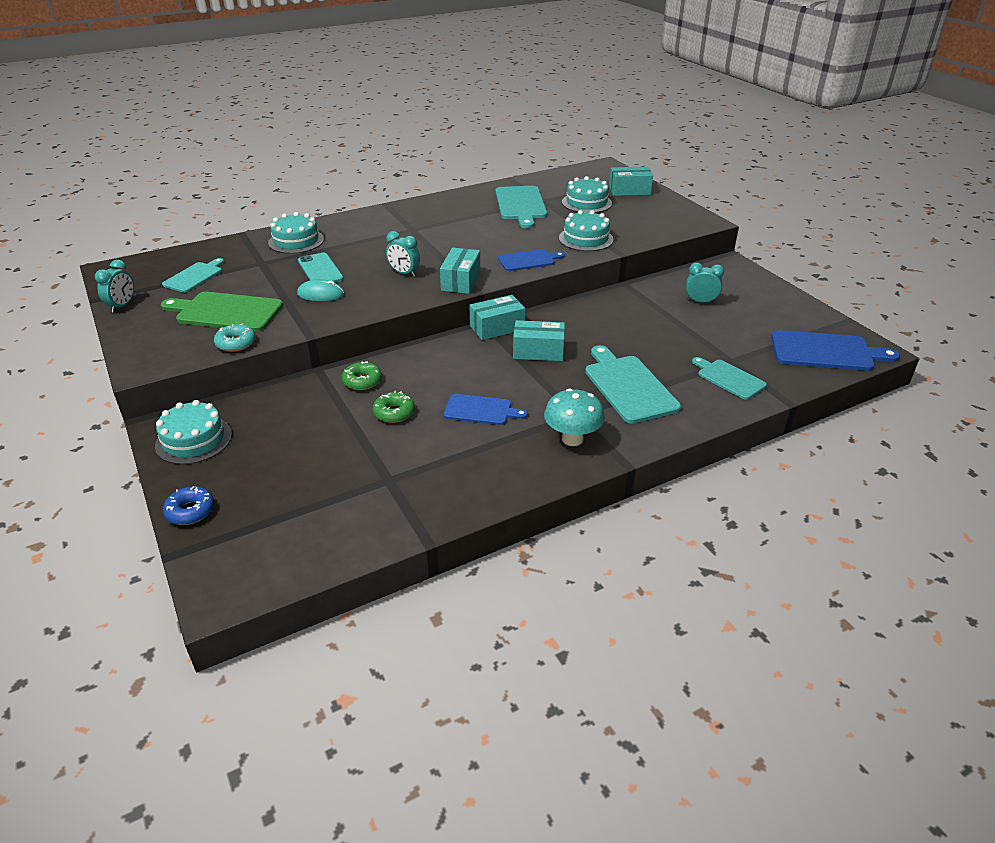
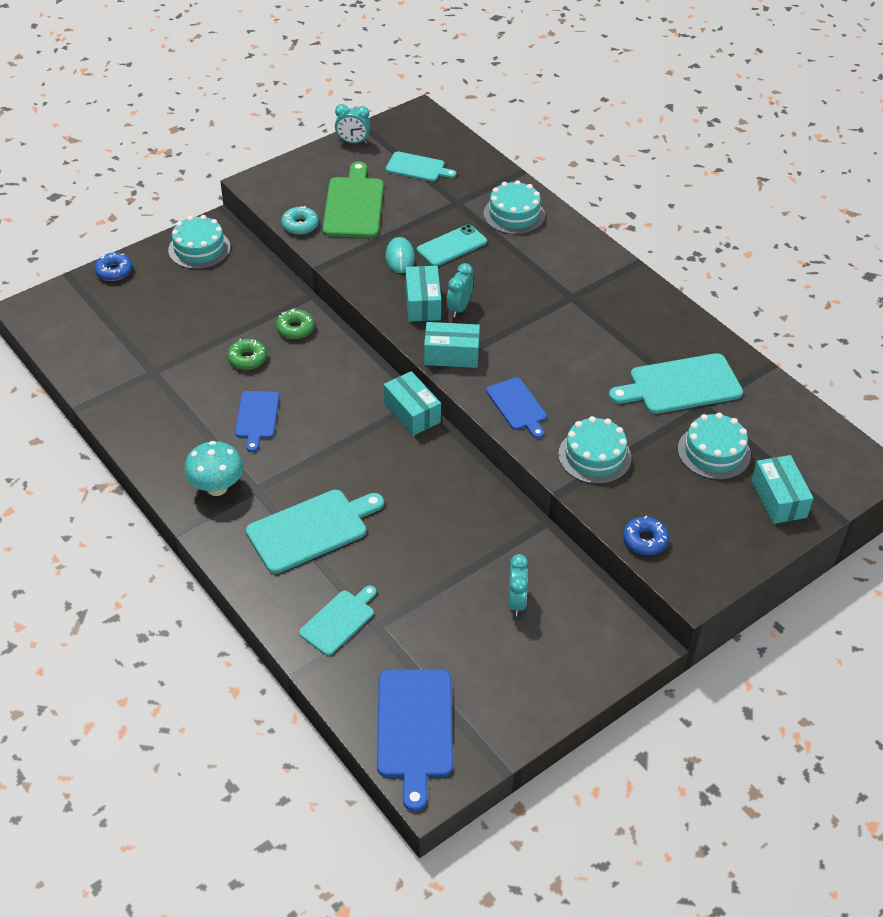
camera: 80 degrees right, 10 degrees up
(538, 351) = (369, 451): turquoise box -> turquoise box (423, 303)
(666, 231) = (645, 540): none -> blue donut

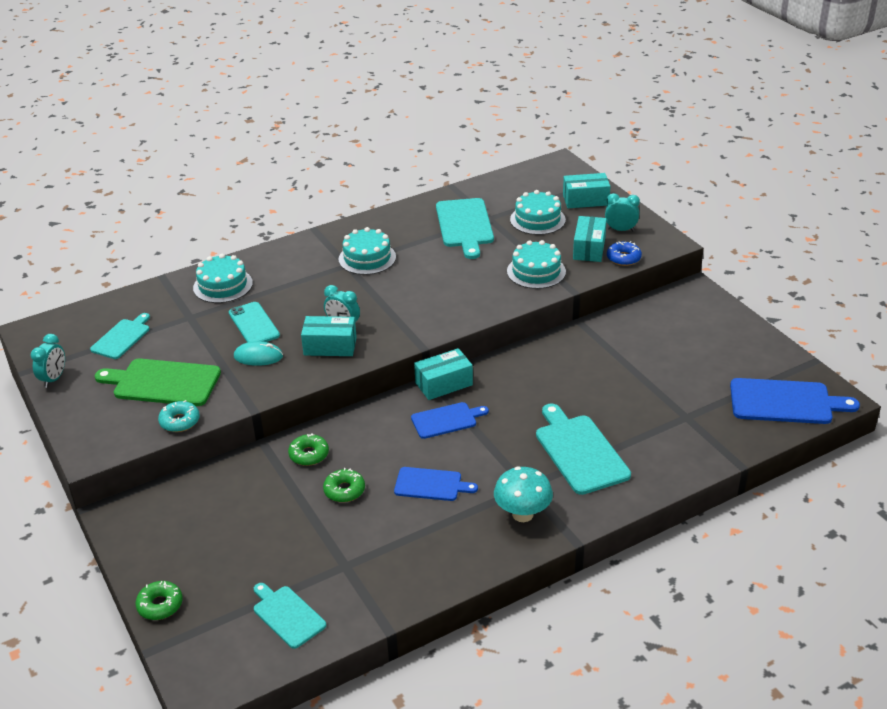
camera: 80 degrees left, 10 degrees down
(114, 271) = (160, 605): blue donut -> green donut
(199, 249) = (149, 528): turquoise cake -> turquoise cake (367, 258)
(339, 620) = (682, 438): turquoise cutting board -> turquoise cutting board (287, 615)
(451, 355) = (404, 334): turquoise box -> turquoise box (589, 248)
(516, 602) = (659, 343): turquoise clock -> turquoise clock (620, 230)
(517, 406) = (474, 303): blue cutting board -> blue cutting board (446, 420)

